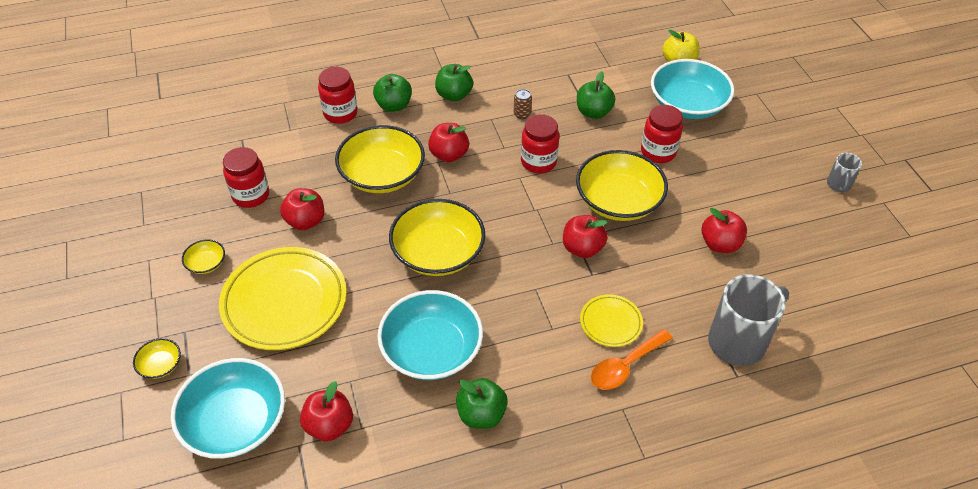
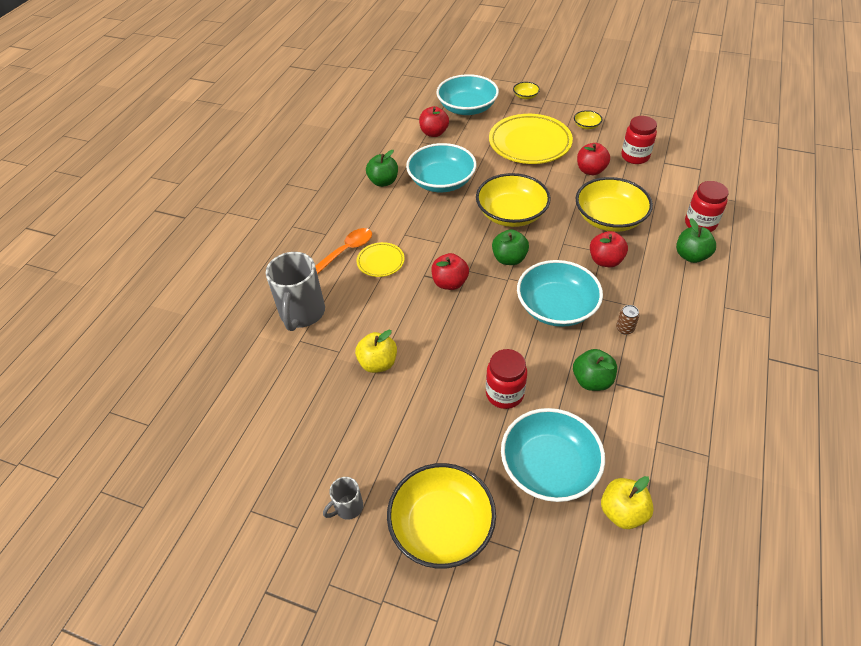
camera: 130 degrees right, 0 degrees up
(454, 95) = (682, 297): green apple -> green apple (509, 259)
(538, 162) = (556, 307): red jar -> turquoise bowl
(618, 201) = (474, 330): yellow bowl -> yellow bowl (442, 525)
(625, 366) = (347, 250): orange spoon -> orange spoon turned 45 degrees clockwise
(720, 244) = (378, 363): red apple -> yellow apple
(838, 185) = (348, 507): grey mug -> grey mug turned 90 degrees counterclockwise

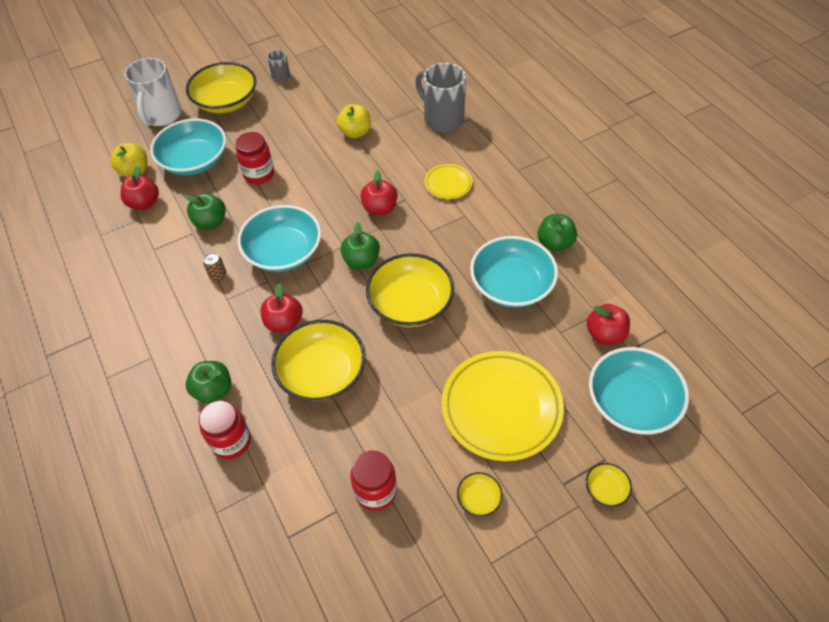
camera: 130 degrees right, 5 degrees up
(347, 250) = (483, 172): orange spoon -> none
(530, 578) = (162, 116): none -> white mug
(590, 170) = (399, 423): red apple -> red apple (144, 203)

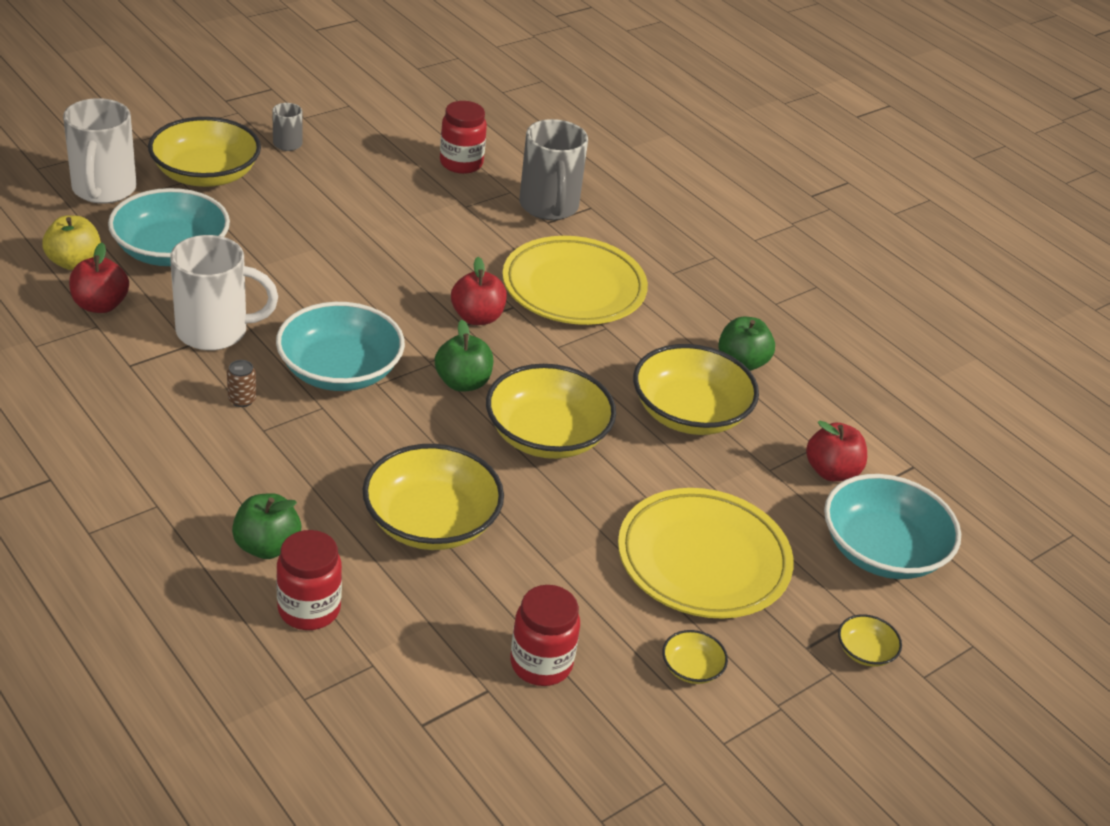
camera: 15 degrees left, 15 degrees down
(210, 222) = (215, 331): green apple -> white mug
(259, 174) = (279, 270): red jar -> red jar (461, 163)
(284, 322) = (360, 460): red apple -> none
(355, 132) = (420, 220): yellow apple -> none
(442, 119) = (549, 207): grey mug -> grey mug turned 135 degrees counterclockwise
(448, 184) = (573, 288): yellow plate -> yellow plate, size x2.03
(511, 285) = (689, 413): turquoise bowl -> yellow bowl

